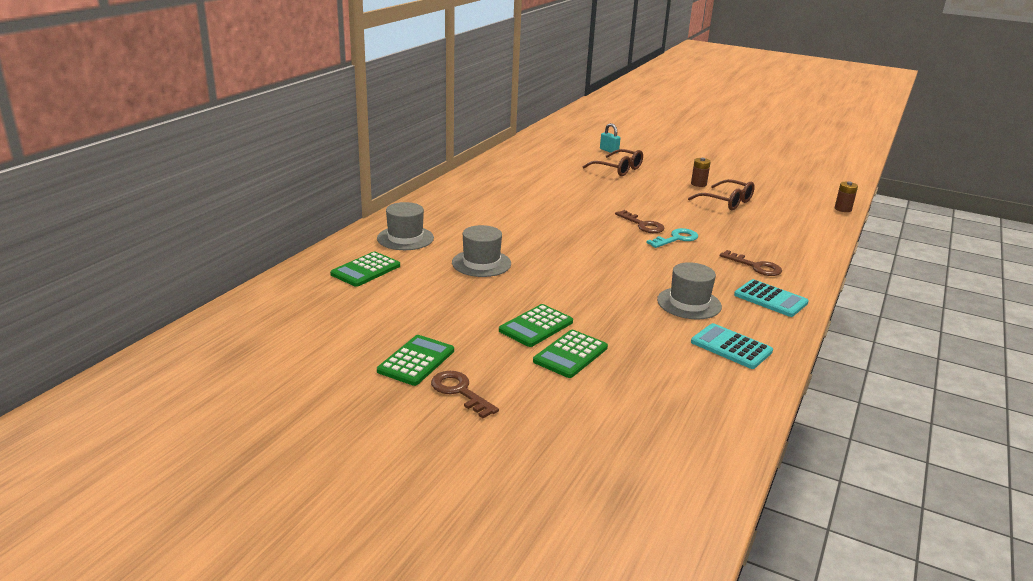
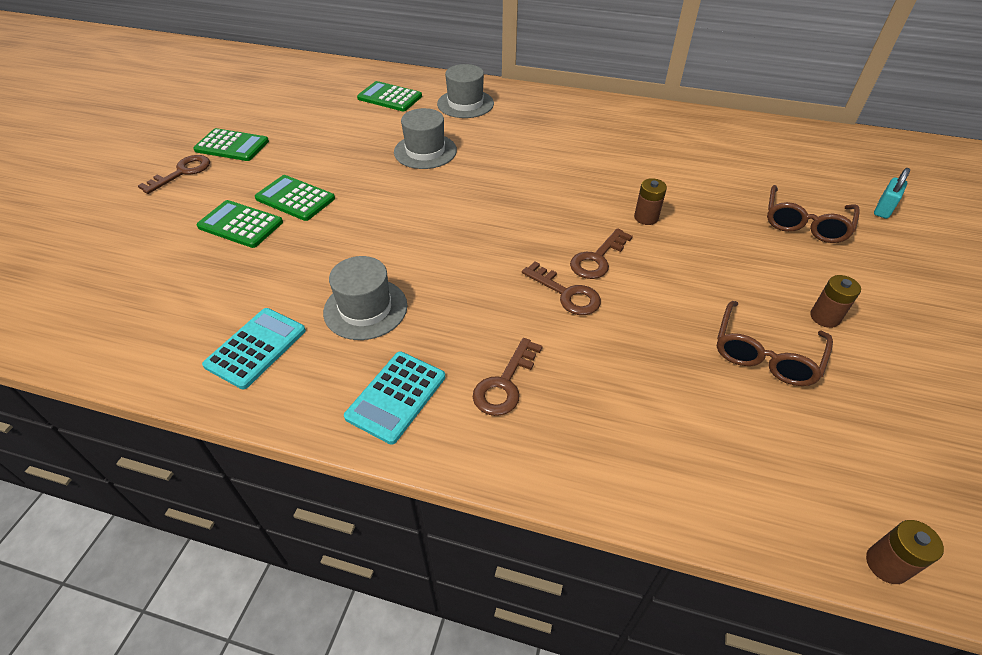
camera: 80 degrees right, 20 degrees up
(601, 204) = (646, 217): none -> brown battery
(676, 239) = (566, 293): turquoise key -> brown key

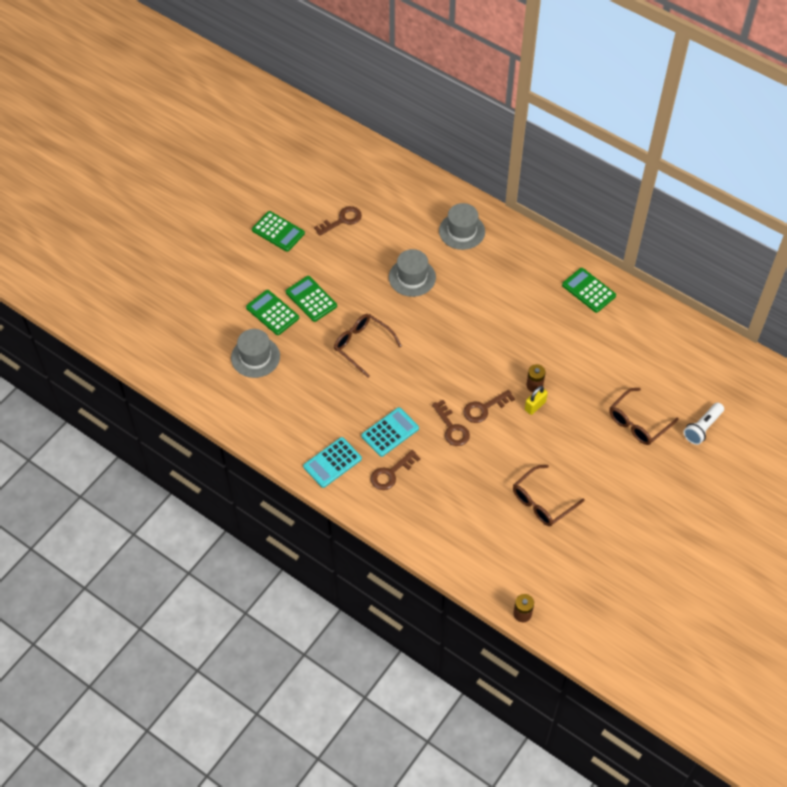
camera: 20 degrees right, 10 degrees up
(182, 172) = (241, 251): brown key -> brown key (342, 220)
(256, 348) = (267, 410): turquoise calculator -> turquoise calculator (390, 432)
(365, 309) = (332, 402): grey hat -> grey hat (255, 357)
(387, 230) = (362, 345): none -> brown glasses
(389, 97) = (406, 206): green calculator -> green calculator (588, 290)
(663, 238) = (535, 406): none -> yellow padlock
(825, 317) = (594, 491): brown battery -> none
(883, 209) = (702, 428): turquoise padlock -> white flashlight

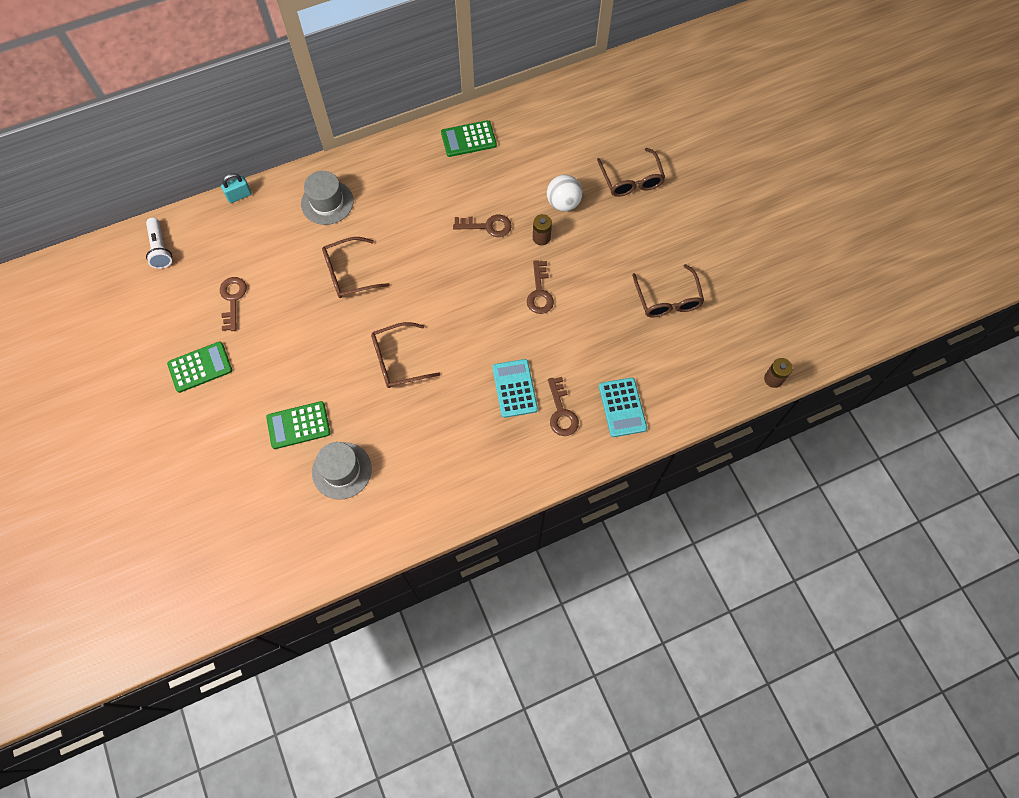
camera: 60 degrees left, 10 degrees up
(311, 299) = (308, 379): green calculator -> none
(332, 463) = (517, 460): turquoise calculator -> turquoise calculator (622, 407)
(412, 277) = (349, 273): grey hat -> brown glasses
(427, 176) = (239, 196): none -> turquoise padlock
(452, 428) = (543, 331): brown key -> brown key (487, 226)
(535, 406) = (563, 249): yellow padlock -> none
(578, 385) = (563, 203): none -> white ball
(702, 428) = (665, 136): white flashlight -> white flashlight (160, 249)

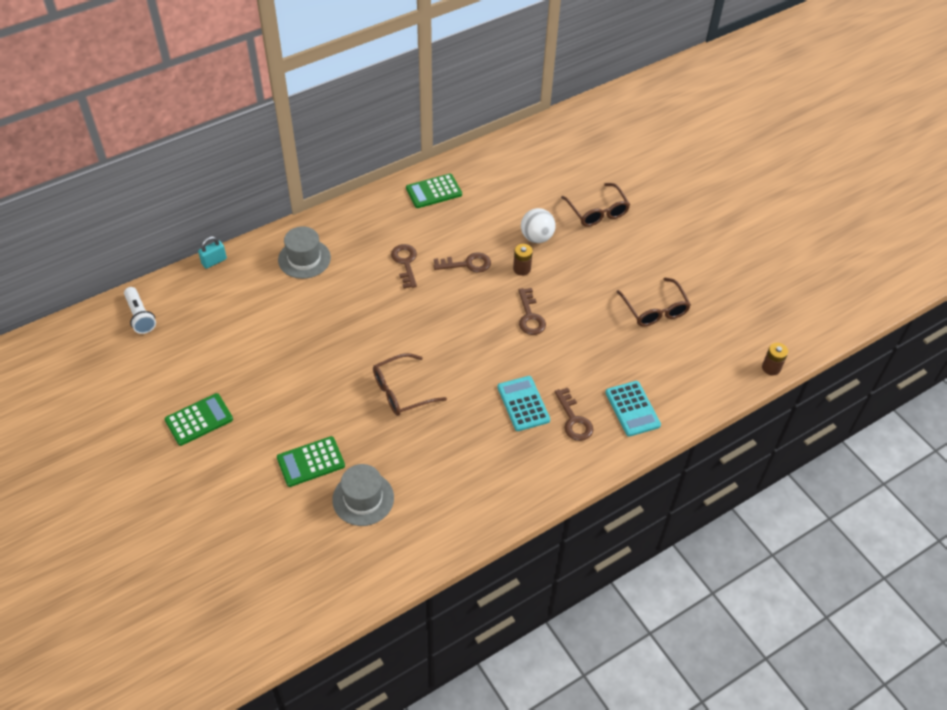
camera: 10 degrees left, 15 degrees down
(233, 299) = (223, 354): brown key -> brown key (405, 263)
(349, 273) = (338, 319): brown glasses -> none

